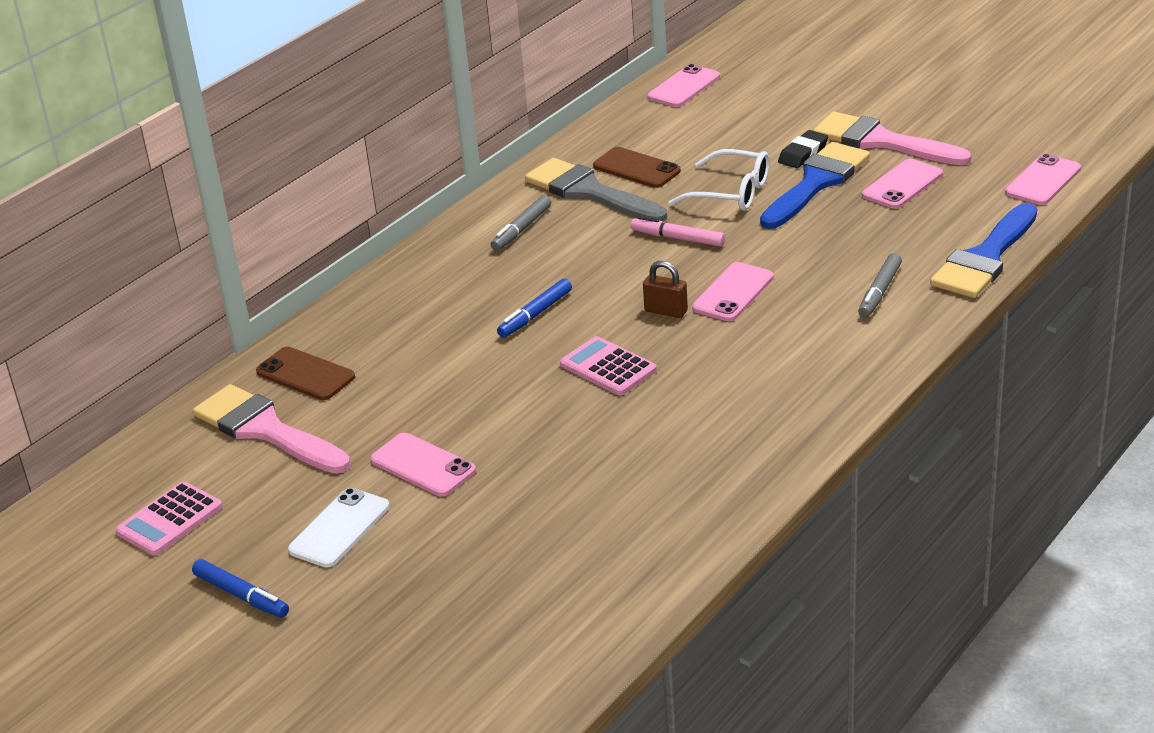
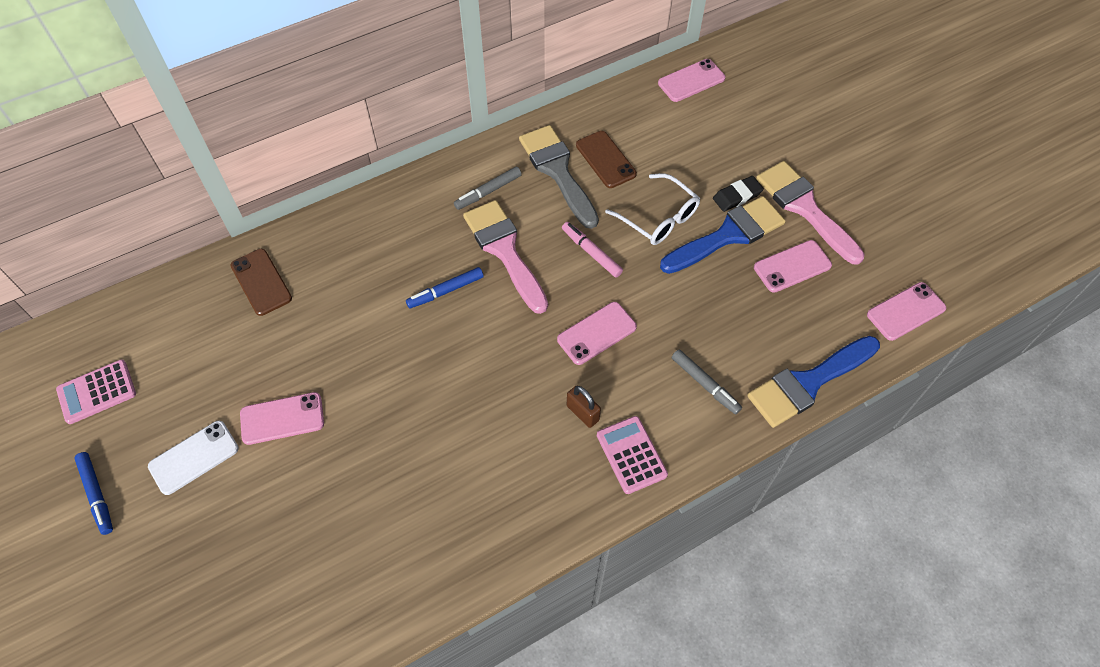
camera: 20 degrees right, 25 degrees up
(265, 430) = (205, 328): pink brush -> pink brush (504, 250)
(423, 465) = (282, 418): pink phone -> pink phone turned 75 degrees counterclockwise
(608, 367) = (463, 374): pink calculator -> pink calculator (631, 455)
(666, 311) = (537, 331): brown padlock -> brown padlock (582, 413)
(880, 292) = (705, 384): grey marker -> grey marker turned 90 degrees counterclockwise

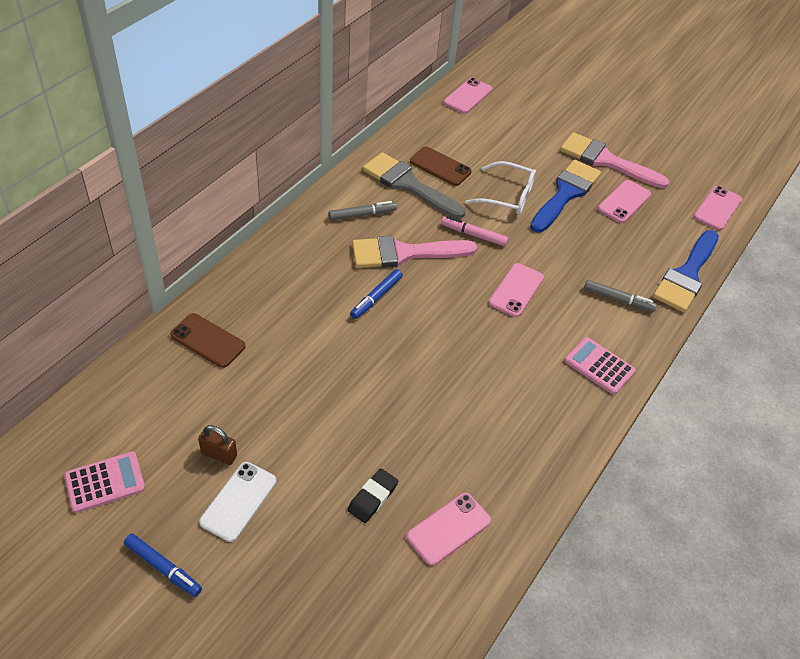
camera: 30 degrees left, 10 degrees down
(97, 392) = (105, 482): pink calculator -> pink calculator turned 150 degrees counterclockwise
(282, 418) = (300, 441): pink phone -> pink phone (448, 529)
(488, 192) = (362, 214): grey marker -> grey marker turned 135 degrees counterclockwise
(504, 250) = (404, 253): pink brush -> pink brush turned 45 degrees counterclockwise
(582, 413) = (544, 349): brown padlock -> brown padlock (219, 454)
(737, 196) = (554, 166): black eraser -> black eraser (372, 498)

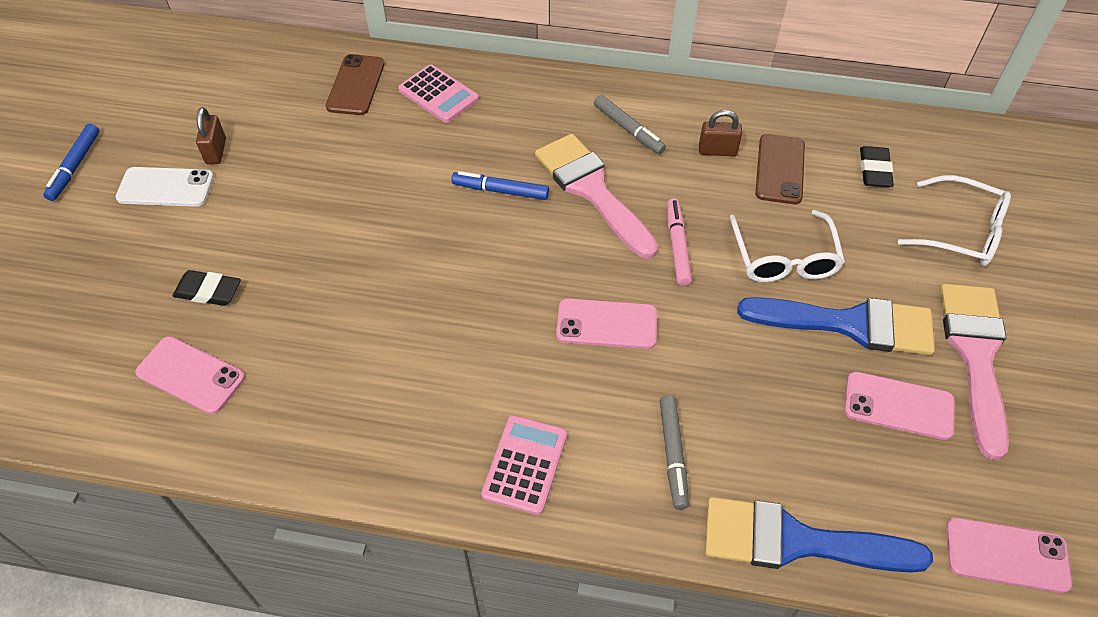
camera: 70 degrees right, 5 degrees up
(105, 482) = (154, 91): pink calculator -> pink calculator (438, 94)
(408, 184) = (717, 151): grey brush -> brown padlock
(464, 132) = (874, 170): none -> black eraser
(468, 96) = (956, 148): pink phone -> none
(527, 124) = (962, 232): none -> white glasses

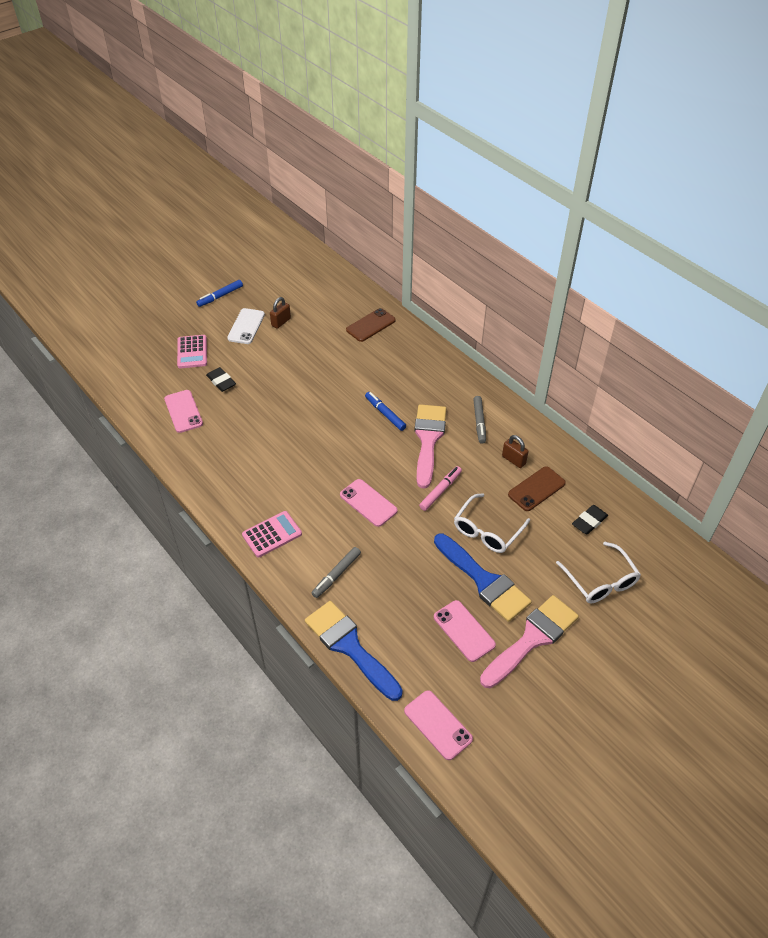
camera: 40 degrees right, 5 degrees down
(165, 187) = (246, 326): white phone -> white phone turned 60 degrees clockwise
(438, 94) = (404, 351): pink calculator -> pink calculator (192, 352)

